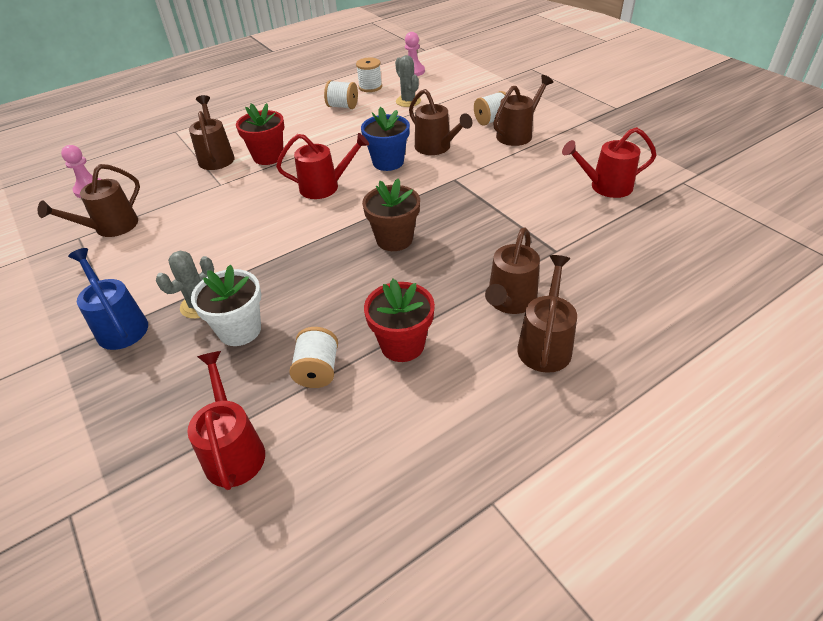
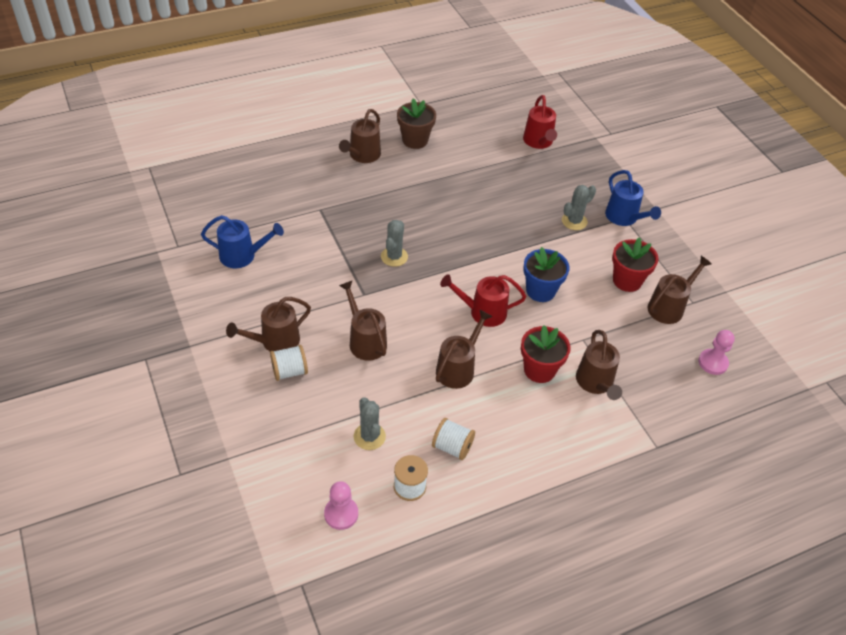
camera: 175 degrees left, 5 degrees up
(240, 330) = (544, 199): white flower pot -> none
(317, 370) = (495, 168): white spool -> none
(388, 162) = (418, 331): blue flower pot -> blue flower pot (540, 291)
(394, 239) = (432, 243): brown flower pot -> brown flower pot (415, 140)
(402, 345) = (444, 171): red flower pot -> red flower pot (627, 281)
(436, 217) = (394, 257): none -> grey cactus
(509, 302) = (370, 182): brown watering can -> brown watering can (458, 368)
(605, 187) = (243, 256): red watering can -> blue watering can

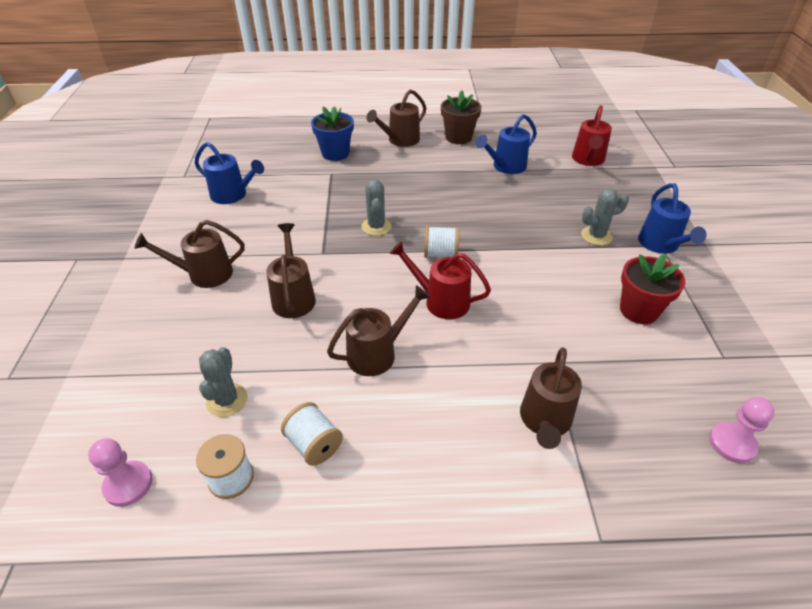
camera: 25 degrees right, 5 degrees down
(290, 371) = (196, 306): white spool -> white spool (440, 254)
(394, 257) = (376, 226): grey cactus -> grey cactus turned 45 degrees counterclockwise
(472, 166) = (505, 167): none -> blue watering can
(539, 370) = (476, 383): red flower pot -> none
(540, 291) = (522, 295): blue flower pot -> blue flower pot (335, 153)
(669, 307) = (687, 354): brown watering can -> none

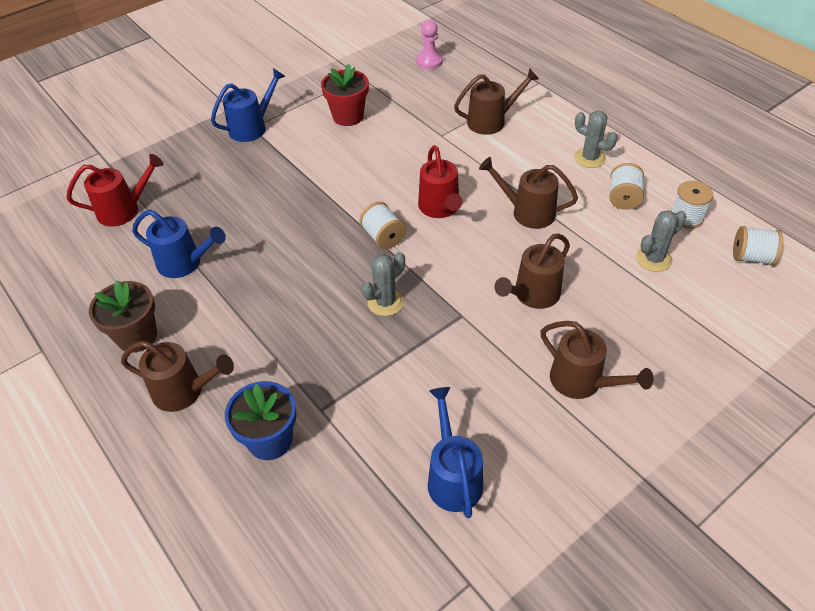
camera: 125 degrees left, 5 degrees up
(128, 484) = (751, 257): pink pawn -> white spool
(596, 236) = (269, 162): grey cactus -> grey cactus (589, 158)

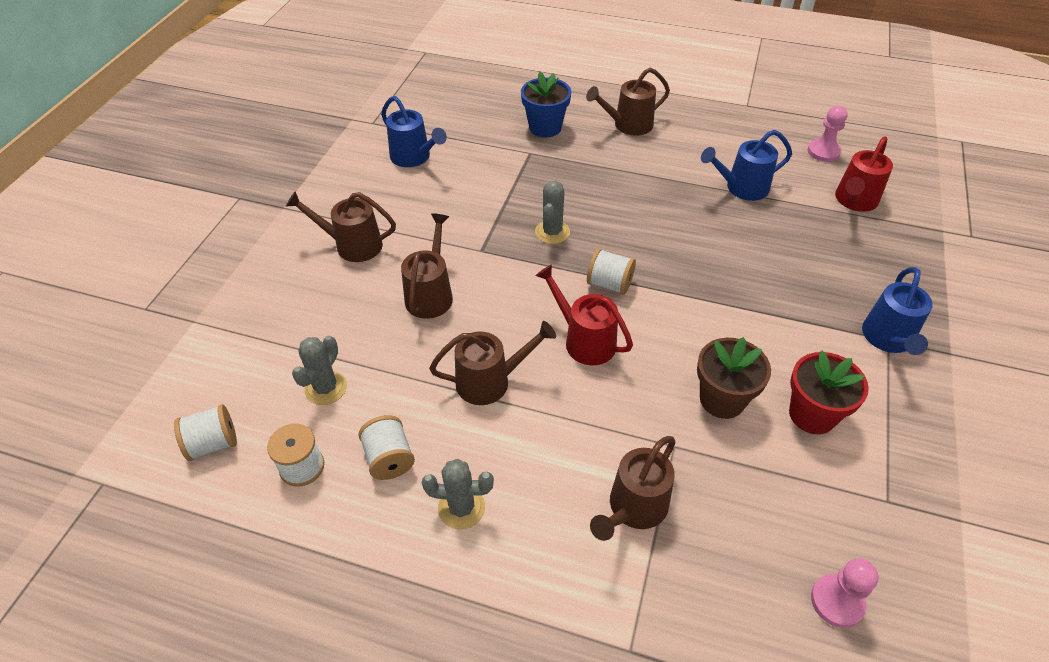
camera: 145 degrees right, 0 degrees up
(71, 261) = (823, 152): none -> pink pawn
(137, 336) = (701, 135): brown flower pot -> brown flower pot (722, 399)

